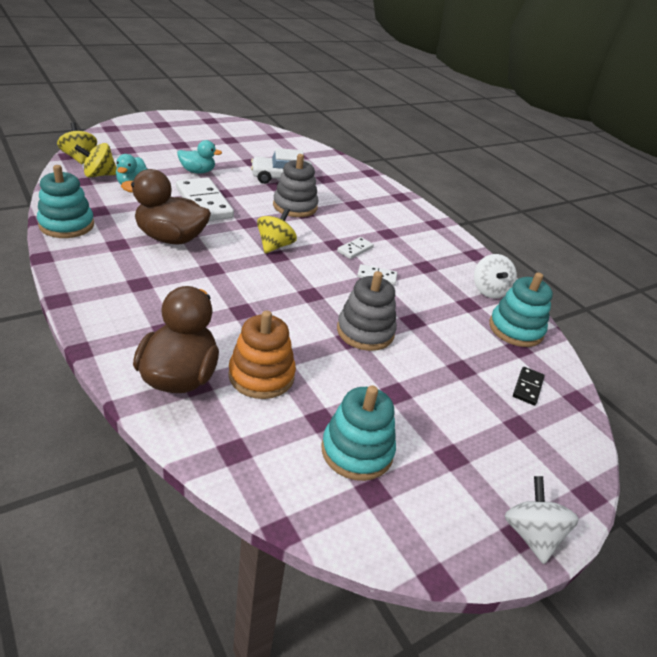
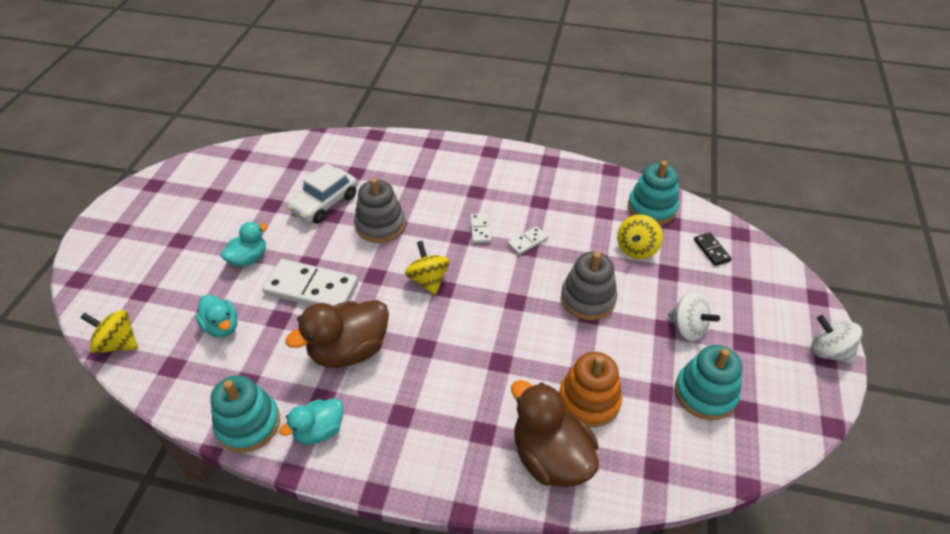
camera: 40 degrees left, 10 degrees up
(90, 254) = (319, 430): none -> turquoise duck
(99, 175) = (174, 345): yellow spinning top -> yellow spinning top (636, 249)
(489, 290) = (599, 187): white spinning top -> white spinning top (687, 328)

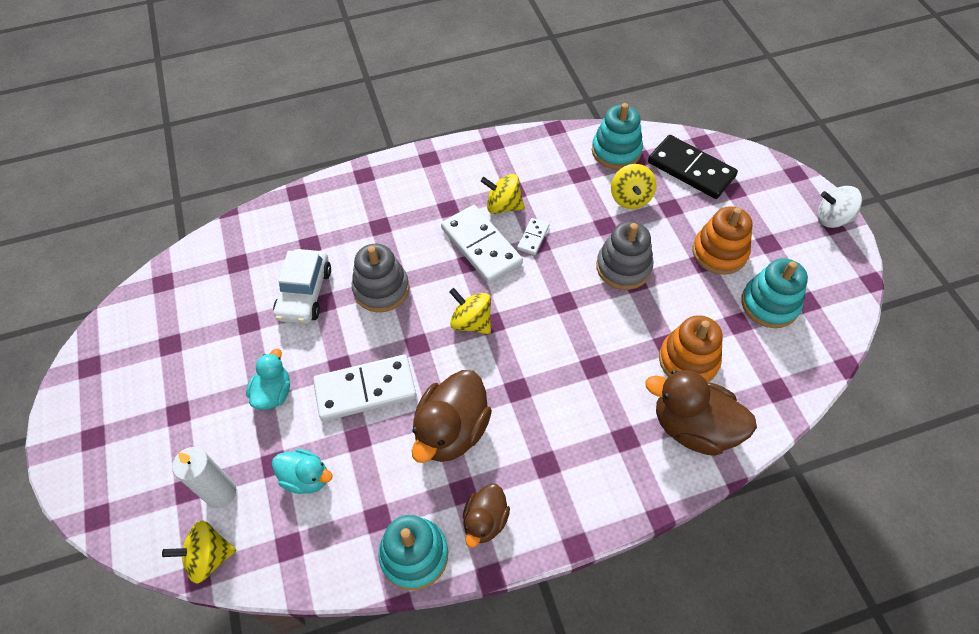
camera: 30 degrees left, 10 degrees up
(161, 306) = (221, 493): none -> white candle
(319, 430) = (485, 521): turquoise duck -> brown duck
(480, 229) = (481, 246): white domino -> white domino, size x2.11
(521, 208) = (503, 206): none -> yellow spinning top
(687, 328) = (719, 252): white spinning top -> orange stacking toy
(711, 250) = (691, 169): black domino -> black domino, size x2.11

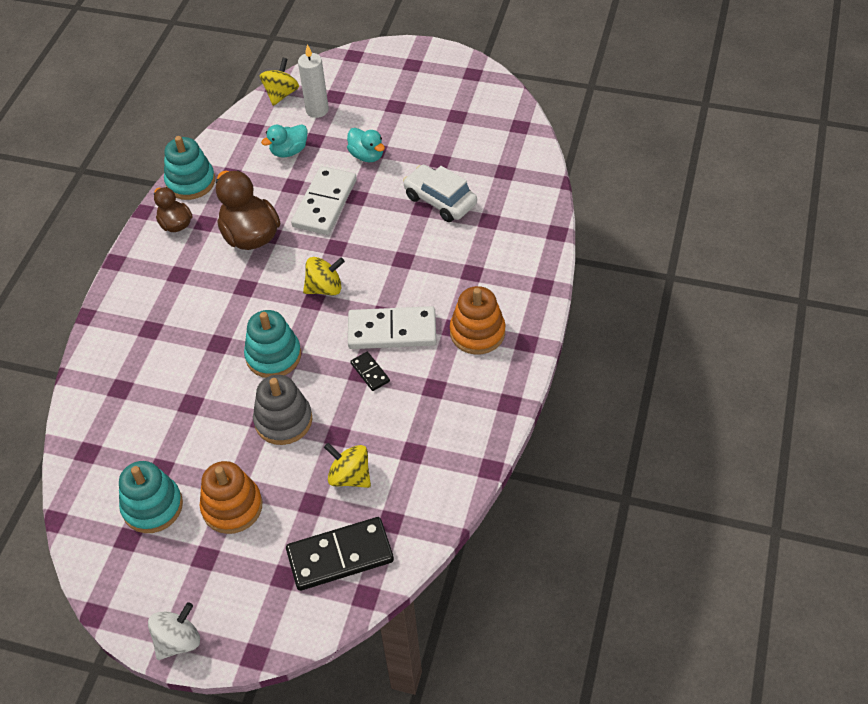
camera: 125 degrees right, 5 degrees down
(381, 289) = (405, 247): grey stacking toy -> none
(503, 206) = (423, 369): yellow spinning top -> none
(533, 237) = (370, 372): white domino -> black domino
(616, 151) = (416, 504): turquoise stacking toy -> turquoise stacking toy (273, 356)
(688, 360) = (165, 409): orange stacking toy -> orange stacking toy (477, 332)
(693, 427) = (117, 375): brown duck -> none

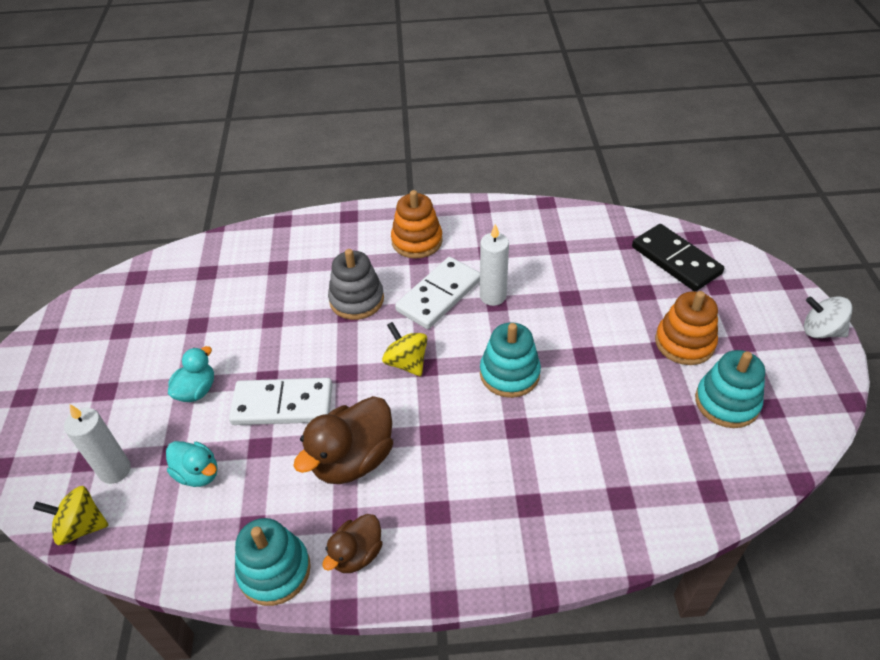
camera: 110 degrees left, 5 degrees down
(283, 420) = (577, 339): grey stacking toy -> grey stacking toy (356, 300)
(350, 476) = (604, 276): yellow spinning top -> none
(370, 372) = (493, 296): black domino -> white candle
(392, 331) = (439, 295): white domino -> white domino turned 60 degrees clockwise
(440, 200) = (257, 308): white car -> none

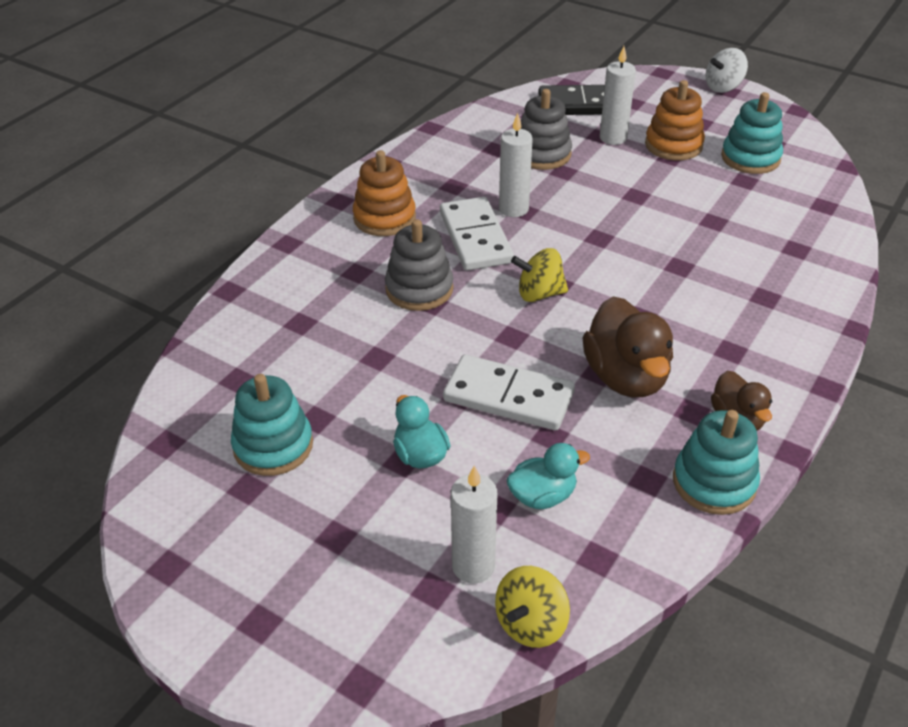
camera: 55 degrees left, 5 degrees down
(283, 404) = (508, 396): white domino -> white domino turned 75 degrees clockwise
(509, 374) = (616, 242): turquoise stacking toy -> turquoise stacking toy (273, 446)
(579, 274) = (542, 154): none -> grey stacking toy
(650, 301) = (613, 138): none -> white candle

